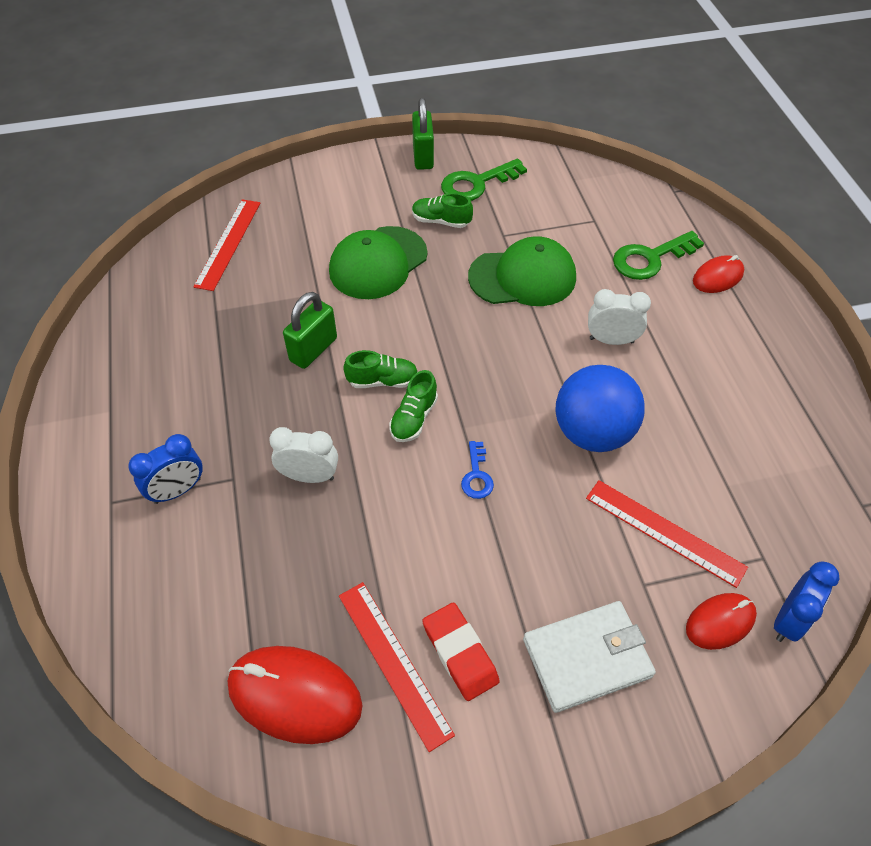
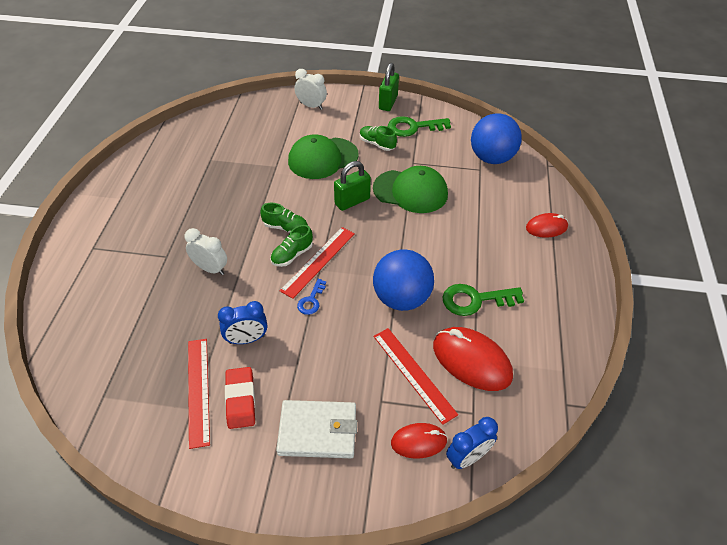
camera: 20 degrees right, 5 degrees down
(178, 490) = (132, 253): blue clock -> blue clock (247, 339)
(228, 243) = (239, 124): red ruler -> red ruler (318, 261)
(295, 695) = (131, 388): red mouse -> red mouse (471, 361)
(313, 349) = (254, 198): green padlock -> green padlock (352, 201)
(600, 200) = (491, 158): none -> blue ball
(611, 340) = (447, 246): white clock -> white clock (311, 106)
(650, 259) = (504, 203): green key -> green key (475, 300)

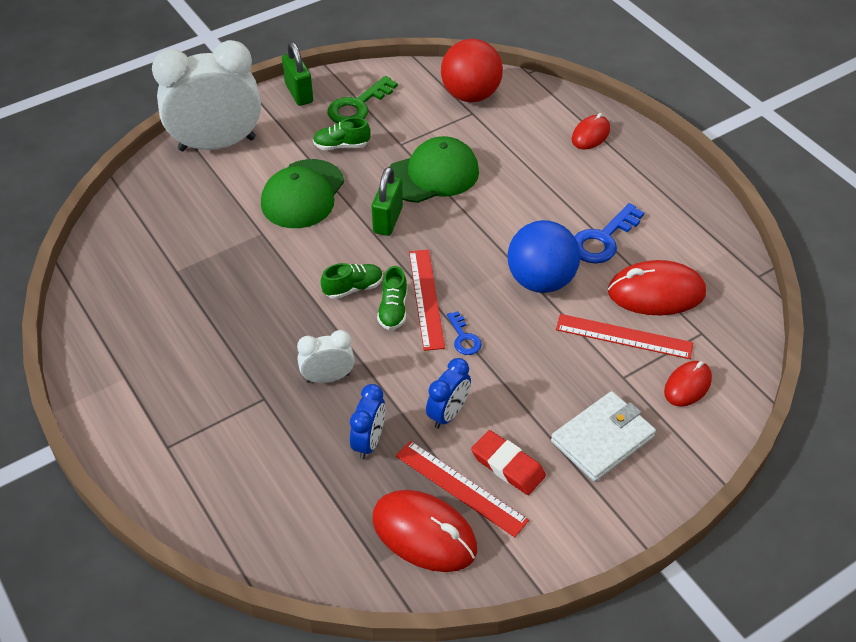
camera: 40 degrees left, 0 degrees up
(145, 401) = (424, 534): none -> red mouse
(311, 106) = (217, 144): white clock -> white clock, size x2.12
(467, 457) = (734, 369): blue clock -> blue clock (369, 442)
(475, 300) = (603, 240): green key -> blue key
(491, 158) = (470, 95): blue ball -> red ball

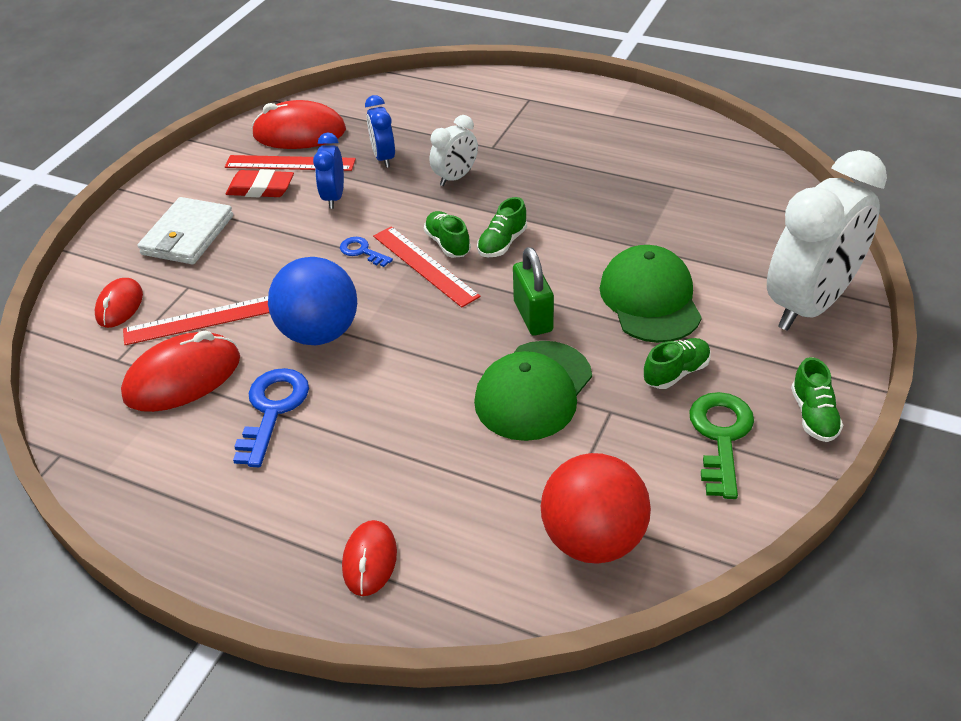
camera: 150 degrees right, 5 degrees down
(299, 93) = (813, 415): green padlock -> green shoe

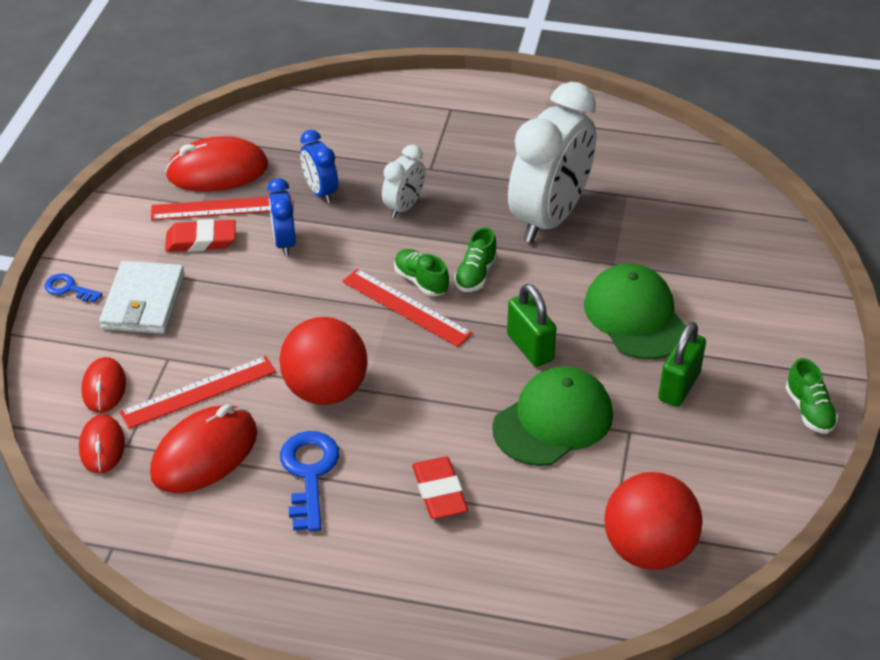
camera: 15 degrees left, 0 degrees up
(319, 333) = (326, 390): blue ball -> red ball
(362, 251) = (336, 299): blue key -> blue key (68, 288)
(370, 560) = (455, 599): red mouse -> red mouse (102, 447)
(393, 446) = (439, 492): none -> red eraser
(533, 390) = (553, 421): green cap -> green cap turned 150 degrees counterclockwise
(676, 373) = (679, 386): green shoe -> green padlock
(721, 436) = (734, 441): green key -> none
(809, 305) = (782, 305): white clock -> white clock (549, 218)

